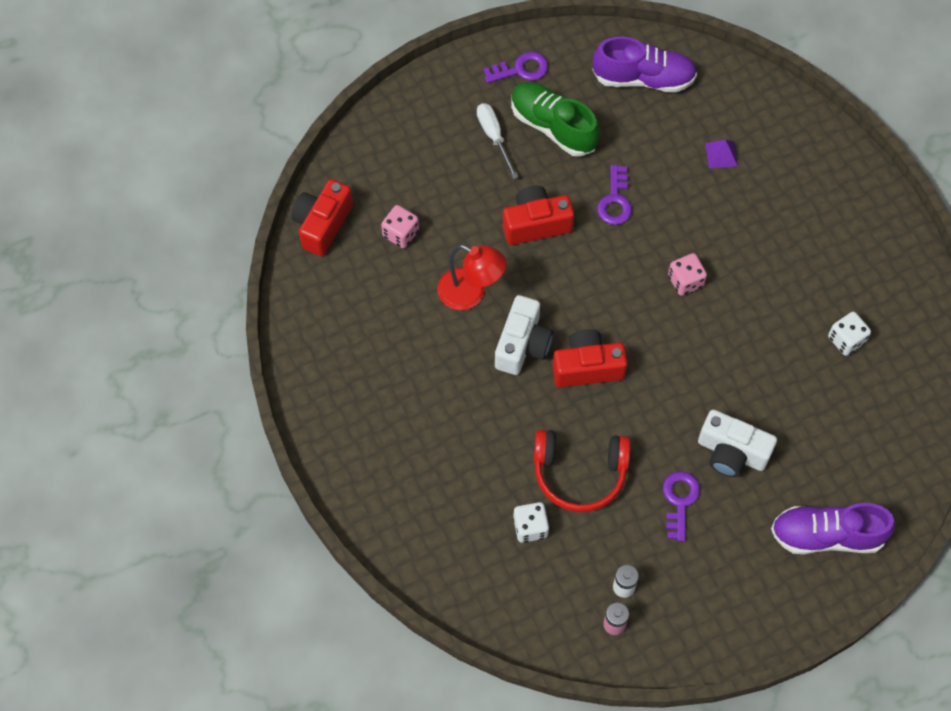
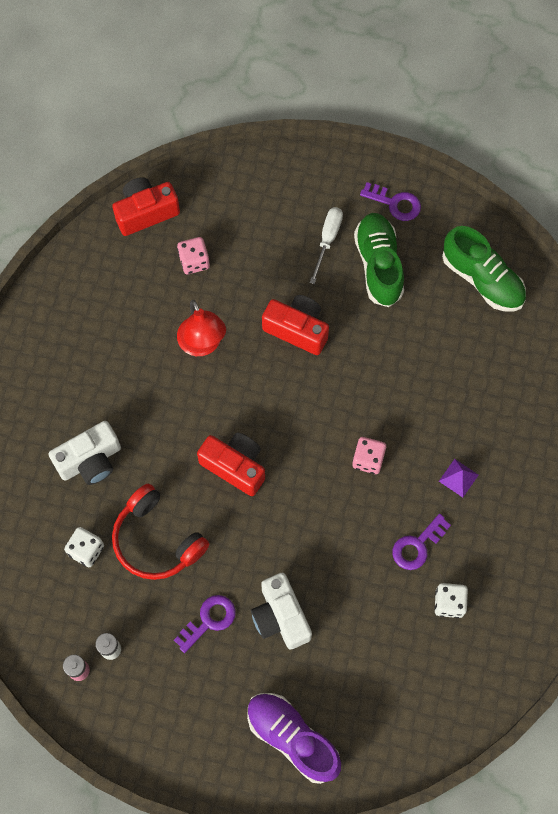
camera: 40 degrees right, 5 degrees up
(522, 345) = (204, 412): white camera -> white camera (90, 460)
(615, 201) = (372, 357): purple key -> purple key (417, 546)
(643, 78) = (482, 279): purple shoe -> green shoe
(721, 154) = (487, 384): purple pyramid -> purple pyramid (458, 478)

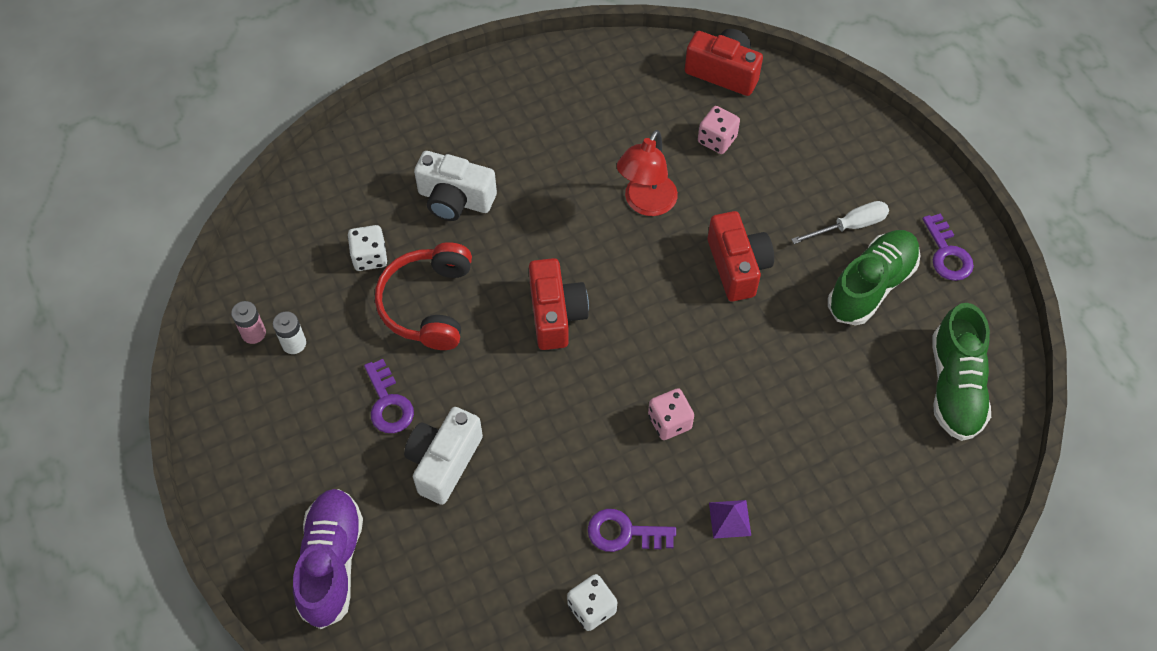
camera: 50 degrees right, 10 degrees down
(209, 620) = (388, 403): purple key -> purple key turned 60 degrees clockwise

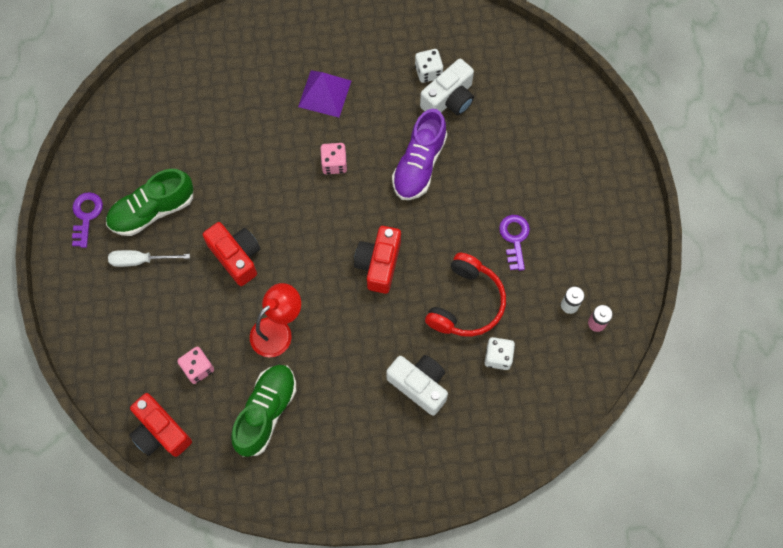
camera: 160 degrees left, 10 degrees up
(331, 563) = (576, 147): purple shoe -> purple shoe (419, 164)
(444, 462) = (489, 186): white camera -> white camera (449, 99)
(624, 533) = (392, 106): purple key -> none
(729, 519) = (324, 93): purple pyramid -> purple pyramid, size x1.75
(737, 266) = (236, 257): red camera -> red camera turned 135 degrees clockwise
(955, 386) = (140, 125): green shoe -> green shoe (266, 412)

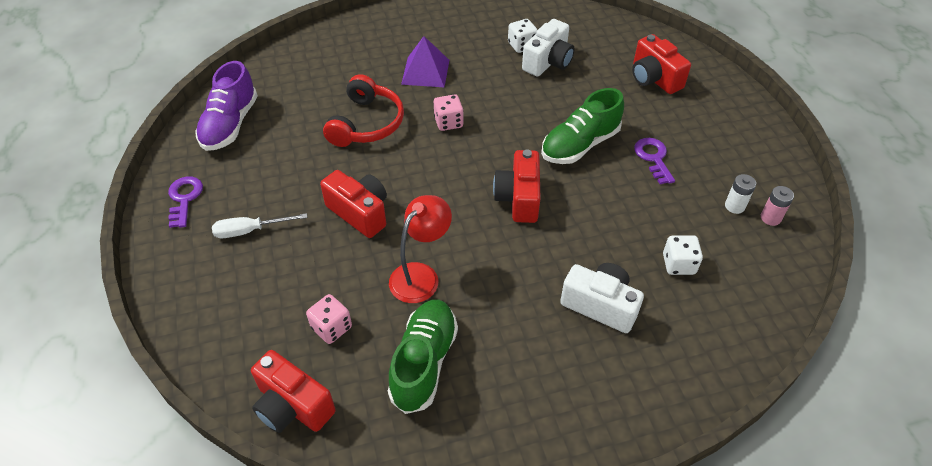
camera: 10 degrees left, 20 degrees down
(152, 210) = (259, 184): green shoe -> green shoe (580, 145)
(419, 164) = (535, 112): purple shoe -> purple shoe (230, 124)
(466, 303) = (624, 220): red headphones -> red headphones (366, 123)
(548, 138) = (654, 78): none -> red camera

